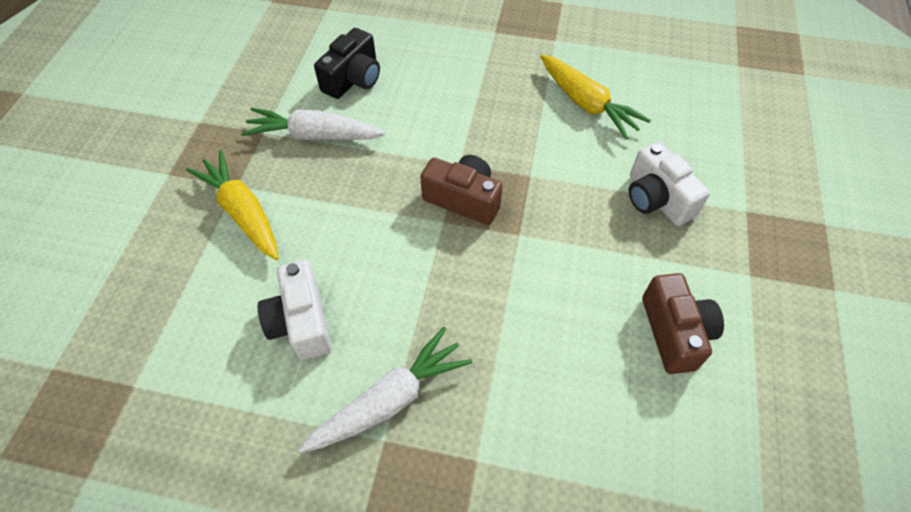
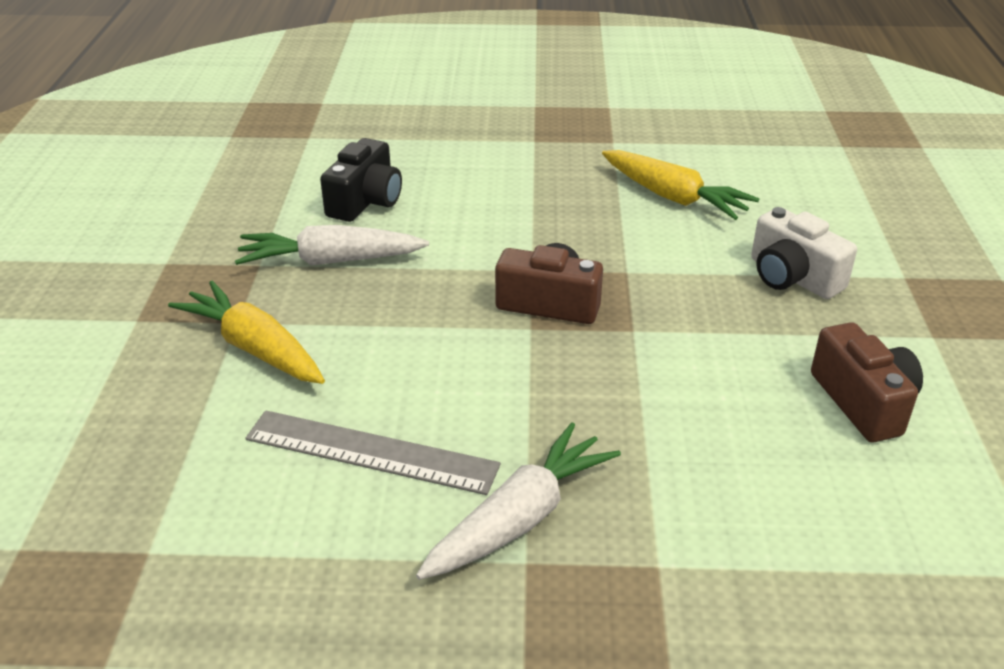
camera: 10 degrees left, 20 degrees down
(301, 321) = (371, 452): white camera -> grey ruler

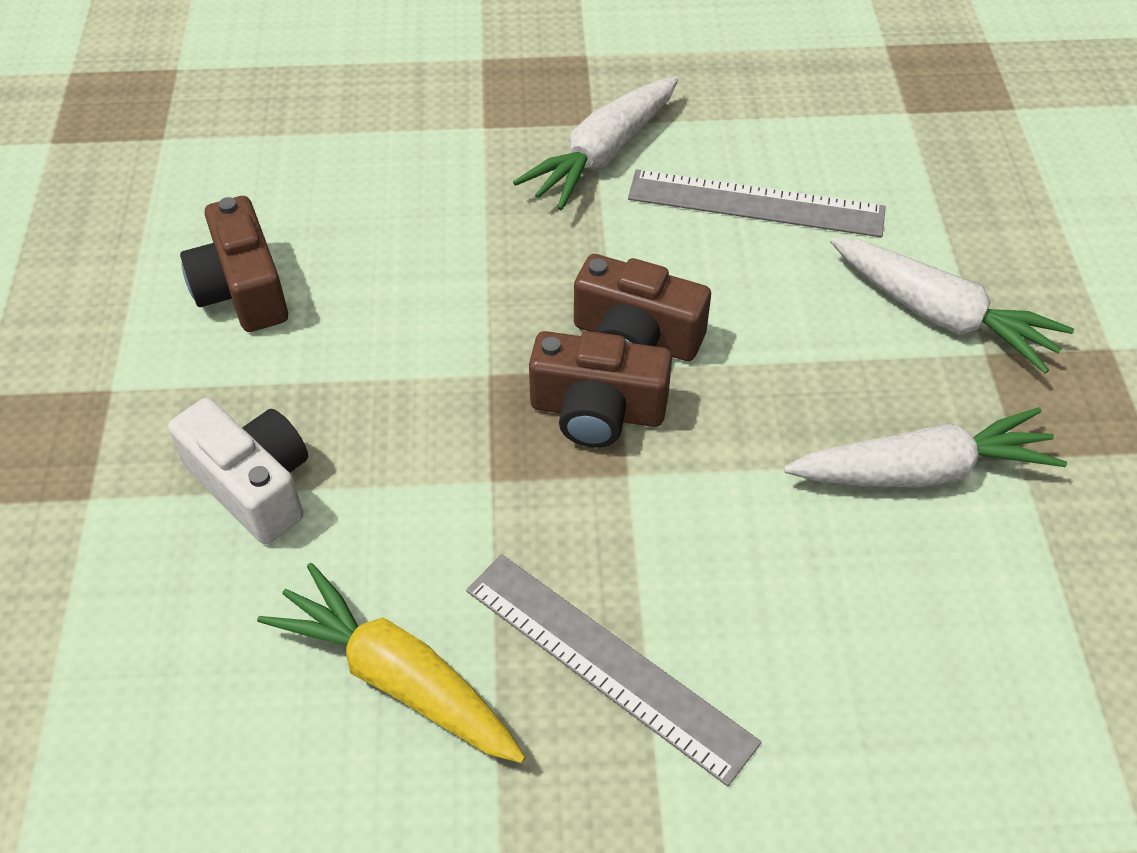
camera: 175 degrees right, 15 degrees up
(255, 348) = (940, 315): yellow carrot -> white carrot
(365, 201) = (932, 623): black camera -> none
(513, 346) = (635, 338): none -> brown camera
(555, 196) = (608, 664): none -> grey ruler

